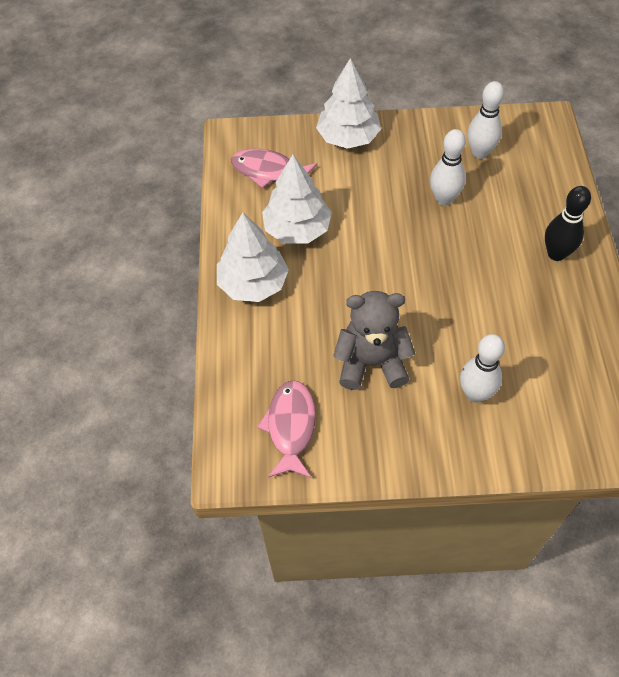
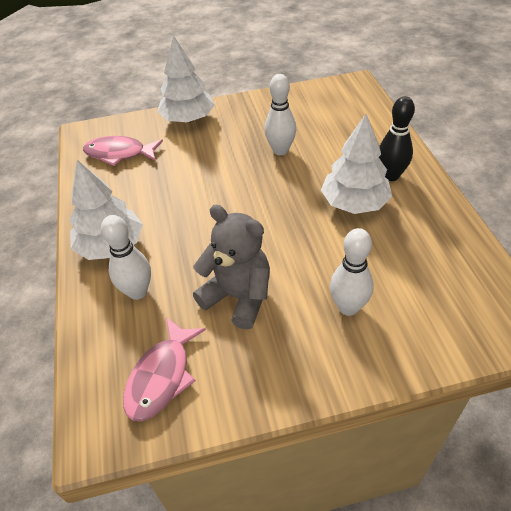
camera: 10 degrees left, 10 degrees down
(291, 427) = (162, 376): pink fish -> pink fish turned 150 degrees counterclockwise
(297, 229) = (150, 194): white tree -> white tree (354, 203)
(371, 363) = (238, 297): grey teddy bear -> grey teddy bear turned 45 degrees clockwise
(480, 153) = (304, 113): white bowling pin -> white bowling pin (137, 292)

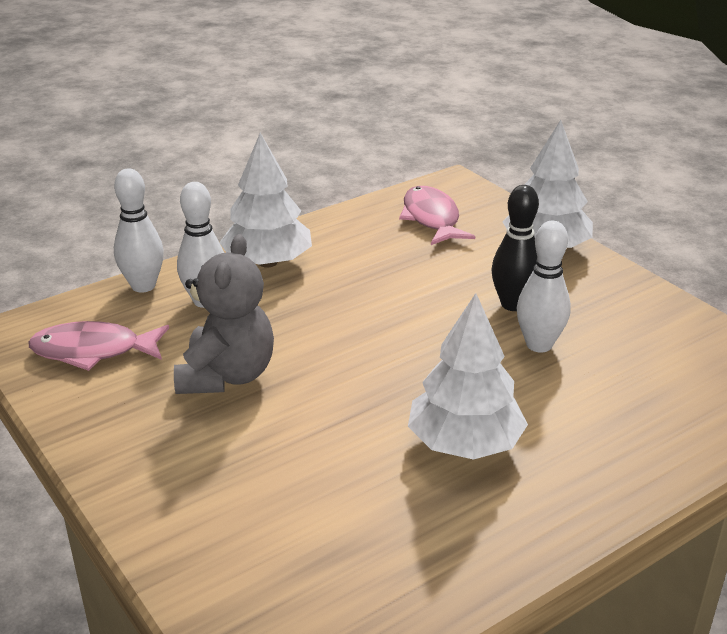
camera: 65 degrees right, 15 degrees down
(348, 307) = (246, 475): white bowling pin -> white bowling pin (143, 286)
(390, 176) = (561, 473): black bowling pin -> black bowling pin (513, 304)

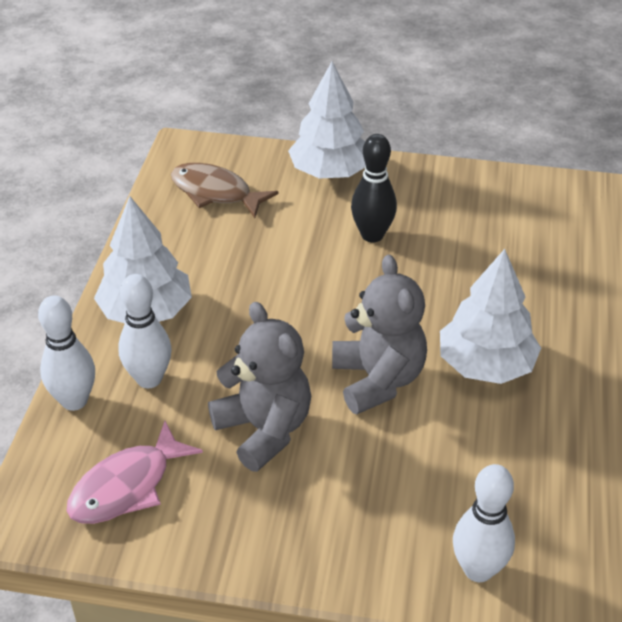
camera: 45 degrees left, 10 degrees up
(358, 398) = (378, 380): none -> grey teddy bear
(432, 218) = (216, 193): pink fish -> brown fish
(539, 345) = (430, 258): white bowling pin -> white bowling pin (478, 569)

